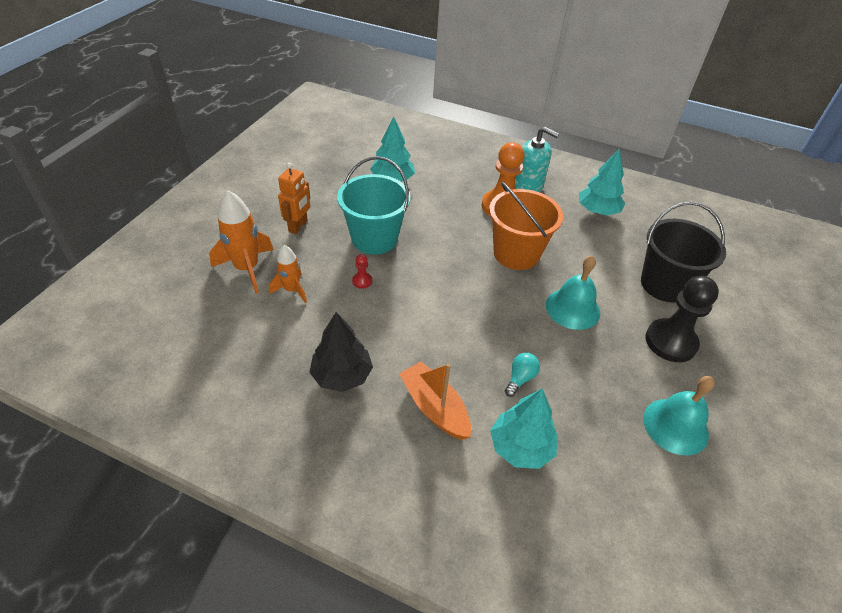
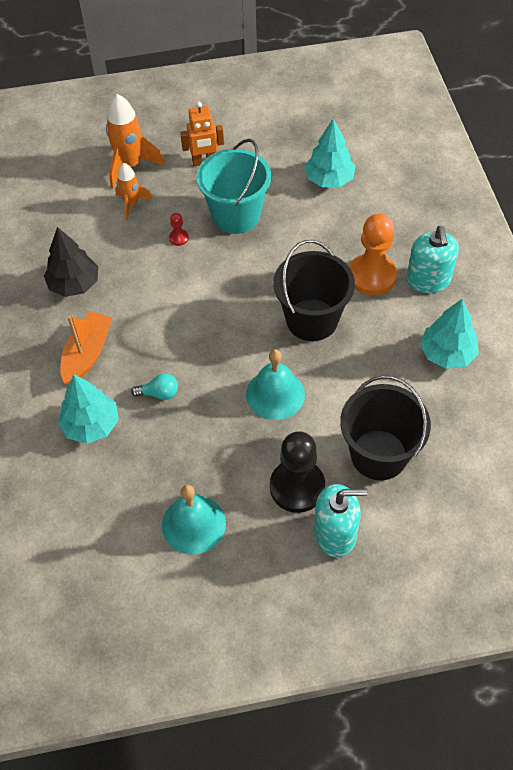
camera: 60 degrees right, 10 degrees up
(516, 254) = (312, 320): orange bucket -> black bucket
(725, 343) = (335, 534): none -> turquoise soap dispenser

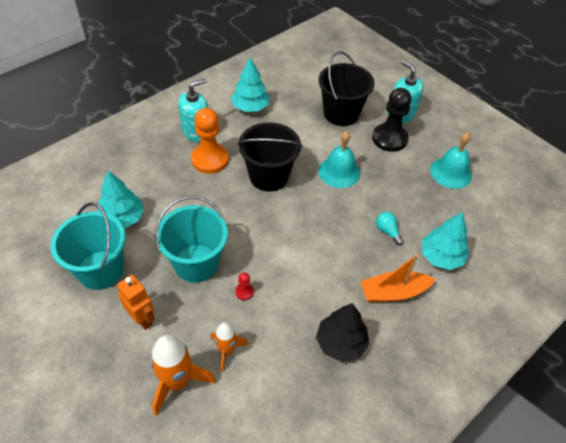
camera: 125 degrees left, 5 degrees down
(276, 149) = (100, 270): none -> turquoise bucket

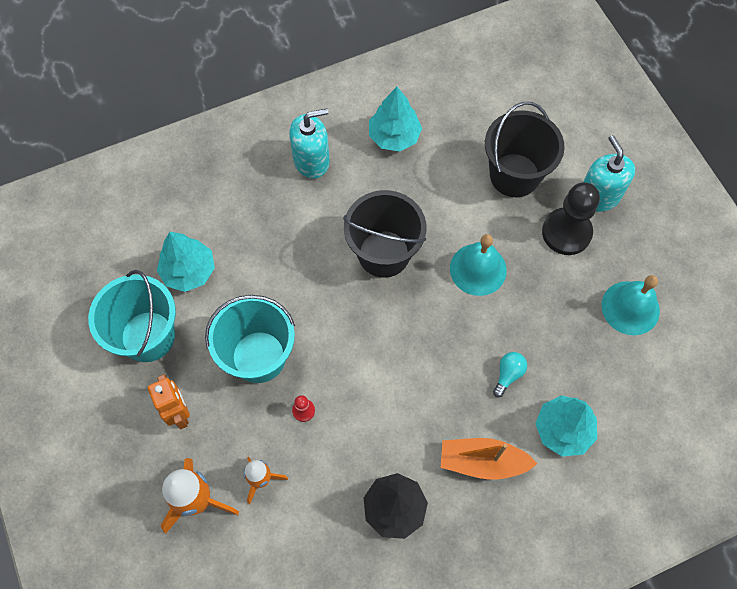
camera: 20 degrees right, 15 degrees up
(210, 159) = (316, 209): orange pawn -> none
(387, 231) = (508, 374): turquoise light bulb -> turquoise light bulb turned 45 degrees clockwise

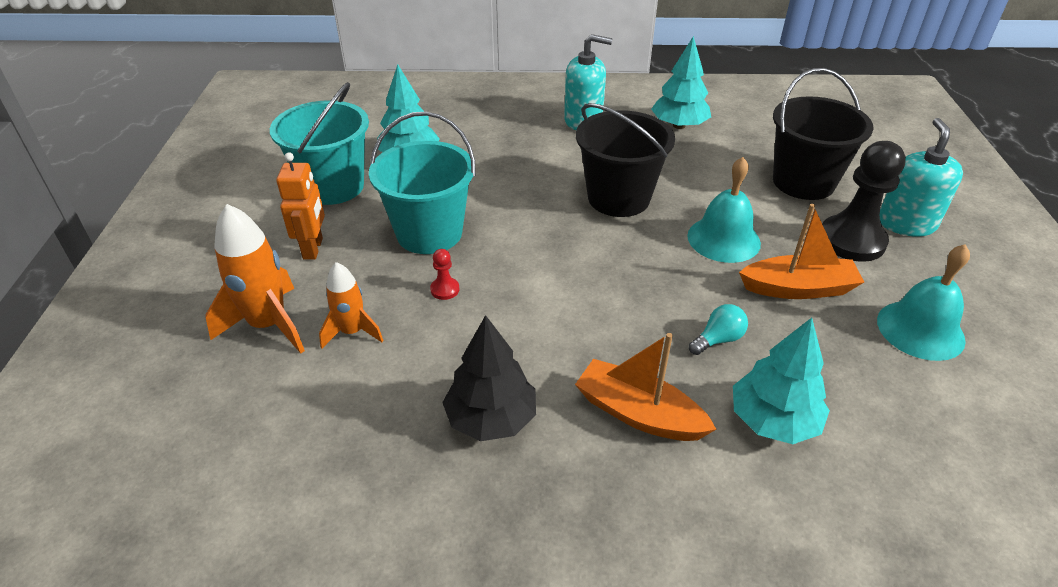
camera: 25 degrees right, 25 degrees down
(544, 301) = (798, 288): none -> orange boat

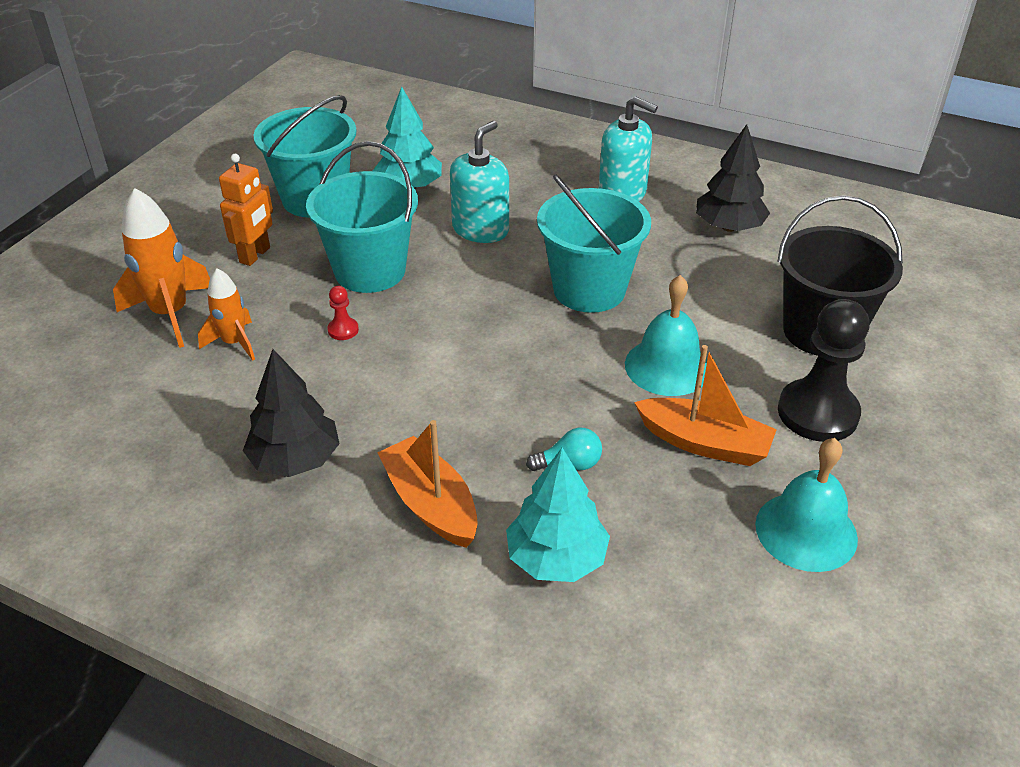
camera: 25 degrees right, 0 degrees up
(618, 198) = (589, 289): black bucket -> turquoise bucket
(679, 125) = (729, 227): turquoise tree -> black tree
(906, 223) = (906, 415): turquoise soap dispenser -> turquoise soap dispenser (480, 229)

